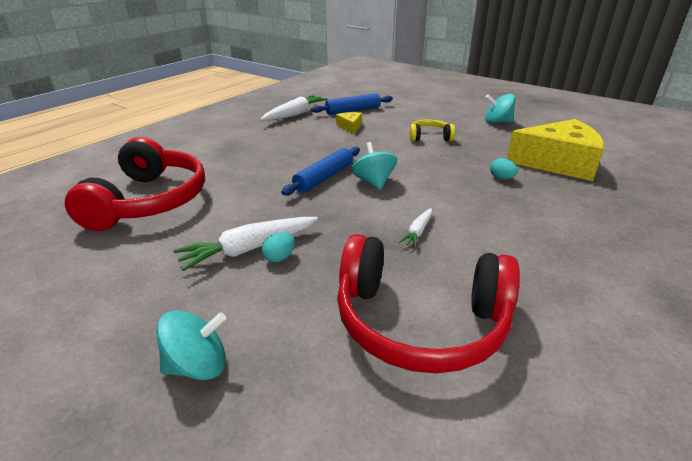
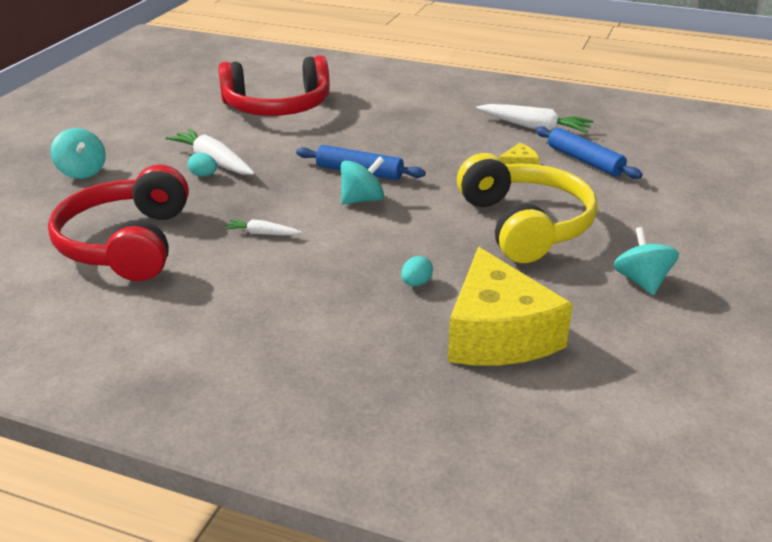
camera: 75 degrees right, 0 degrees up
(429, 137) = (525, 225): yellow headphones -> yellow headphones, size x2.12

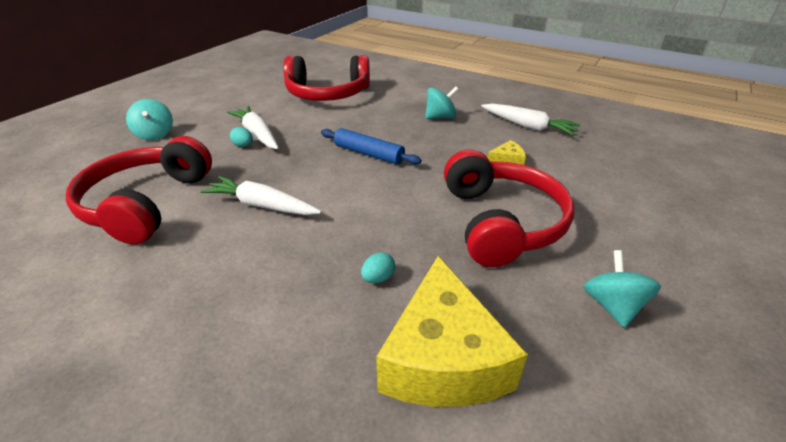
camera: 10 degrees right, 5 degrees up
(262, 233) = (262, 205): white carrot -> white carrot, size x1.86
(362, 200) = (361, 180): turquoise spinning top -> turquoise spinning top (440, 117)
(525, 225) = (500, 222): yellow headphones -> red headphones
(584, 161) = (567, 161): blue rolling pin -> none

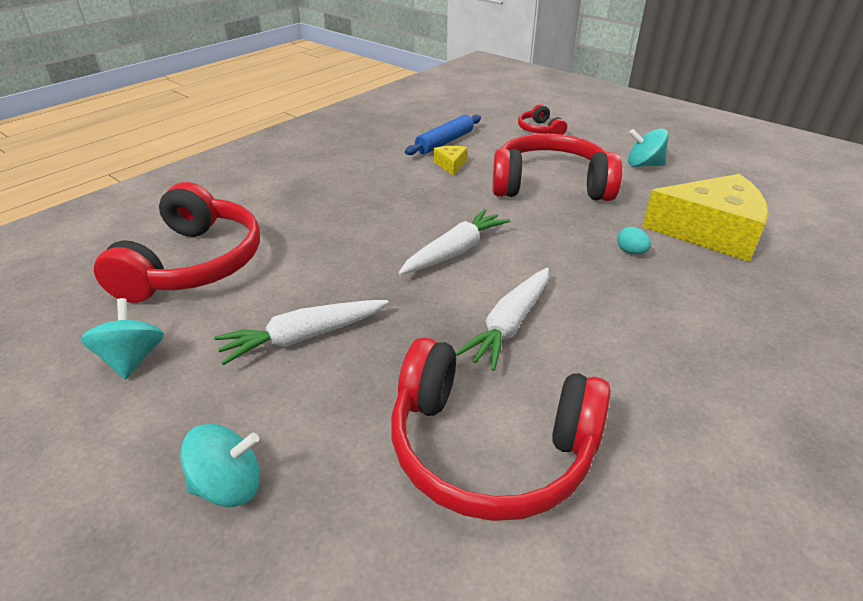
camera: 80 degrees left, 0 degrees up
(243, 146) = (338, 351): turquoise egg -> none
(369, 154) = (406, 240): blue rolling pin -> blue rolling pin (444, 142)
(440, 117) = (335, 184): turquoise spinning top -> turquoise spinning top (132, 359)
(527, 126) = (384, 143): white carrot -> white carrot (455, 251)
(645, 212) = (539, 130): none -> red headphones

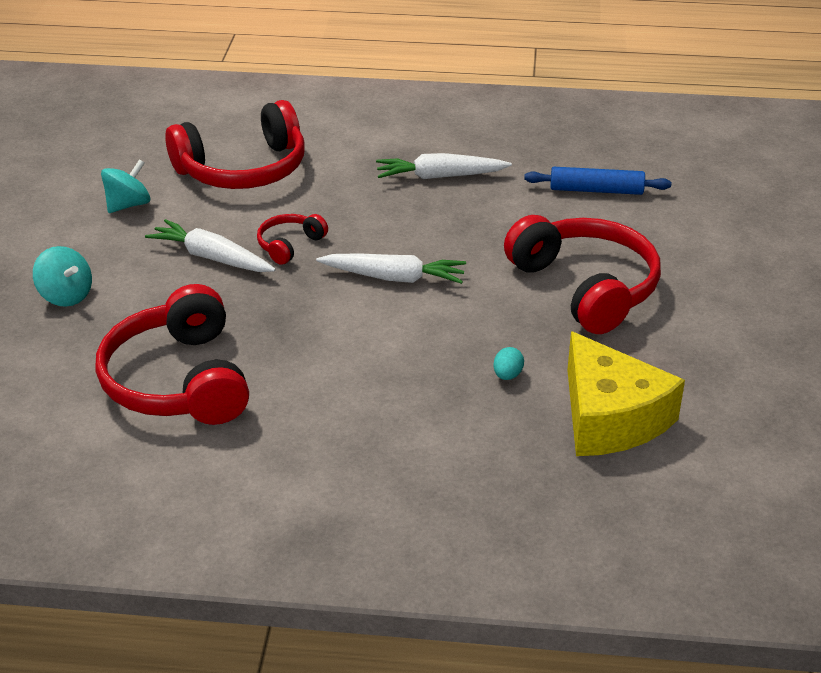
camera: 55 degrees right, 0 degrees up
(451, 165) = (550, 214): yellow cheese -> none
(509, 325) = (319, 343): white carrot -> white carrot (440, 176)
(539, 130) = (716, 236): red headphones -> red headphones (289, 245)
(643, 165) = (721, 335): turquoise spinning top -> none

